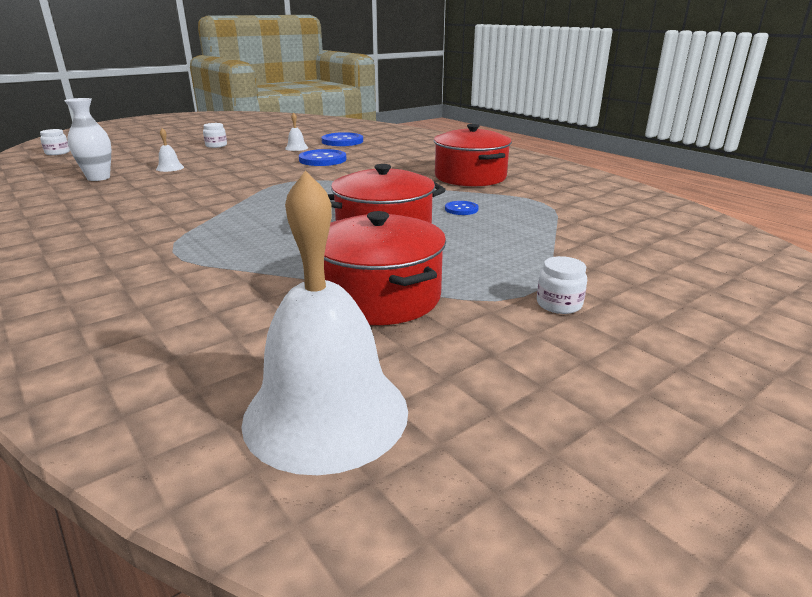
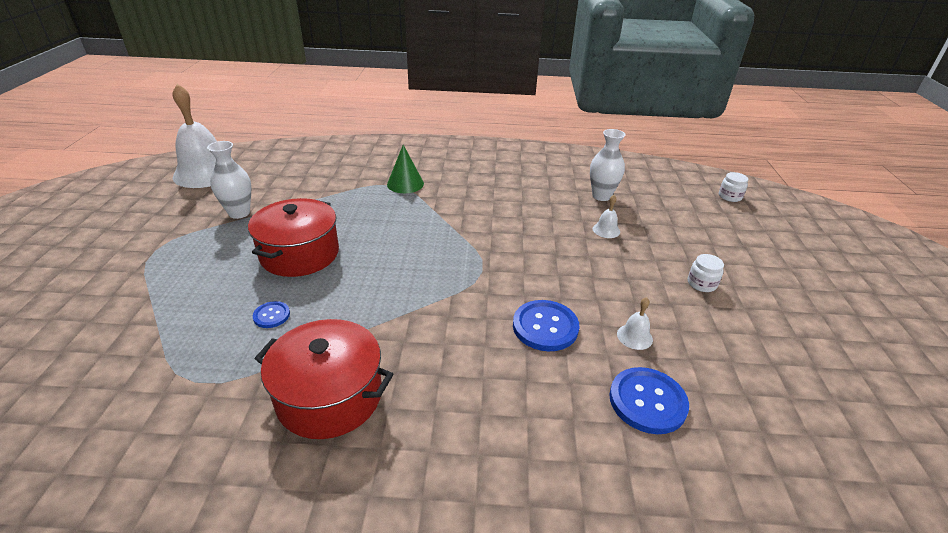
camera: 130 degrees right, 10 degrees up
(161, 246) = (405, 184): none -> green cone
(380, 296) = (239, 213): red pot -> white vase
(559, 304) = (130, 253): white jar -> none

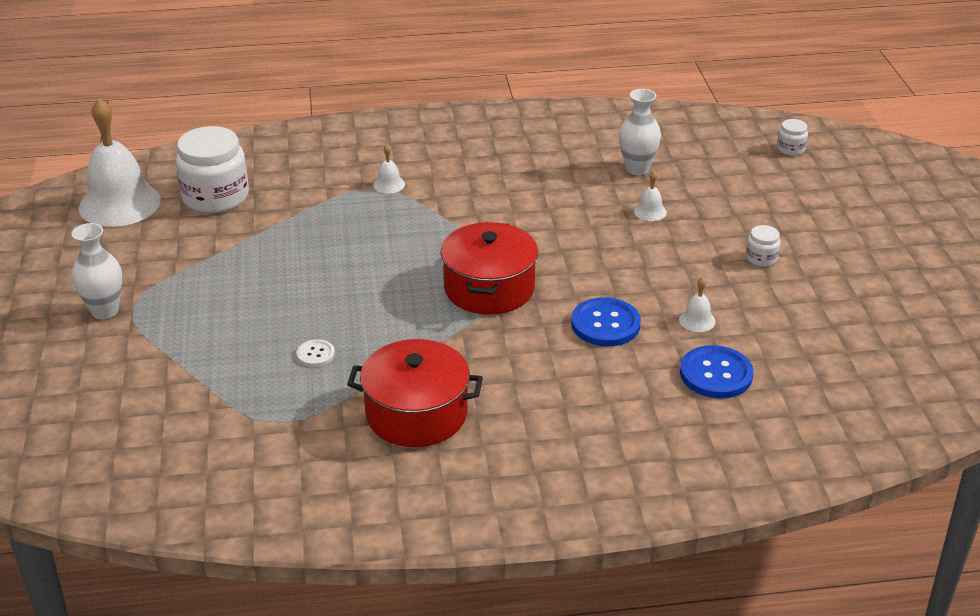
camera: 10 degrees left, 0 degrees up
(239, 213) = (202, 250): white vase -> white vase (105, 311)
(271, 315) = (315, 354): blue button -> white button
(275, 177) = (215, 197): none -> white jar
(300, 254) = (307, 288): red pot -> red pot (489, 288)
(405, 184) = (389, 184): green cone -> white bell

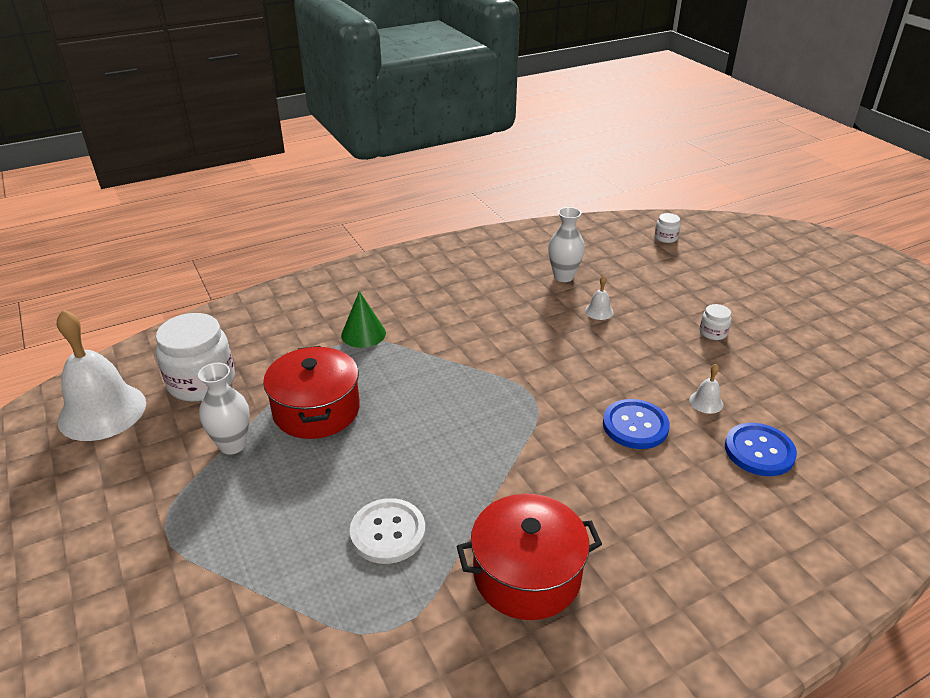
camera: 20 degrees left, 0 degrees up
(105, 311) = (133, 542): white vase -> white vase (232, 445)
(315, 354) = (388, 532): white button -> white button, size x1.87
(389, 184) = (363, 334): white bell -> green cone
(489, 288) = (512, 415): red pot -> red pot (316, 410)

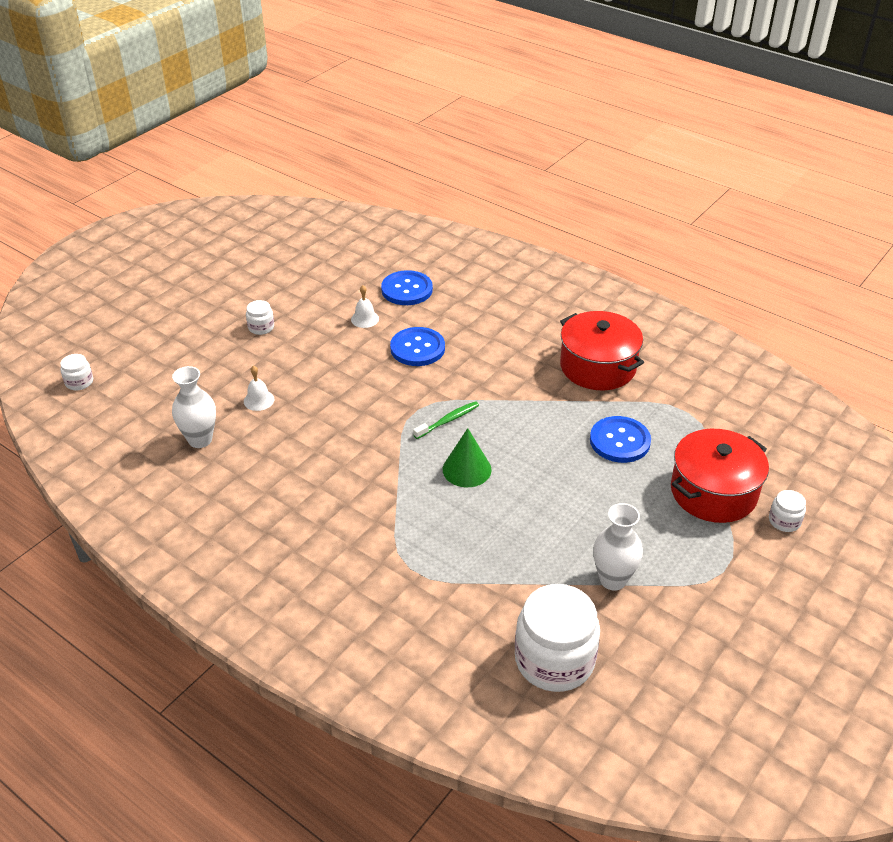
camera: 115 degrees left, 5 degrees up
(102, 411) = (654, 721): white bell -> none
(162, 623) = (784, 521): none -> white jar
(316, 410) = (529, 543): red pot -> red pot (713, 492)
(363, 334) = (393, 561): green cone -> green cone (467, 469)
(388, 532) = (619, 441): white button -> blue button
(505, 411) = (447, 421): none -> green toothbrush

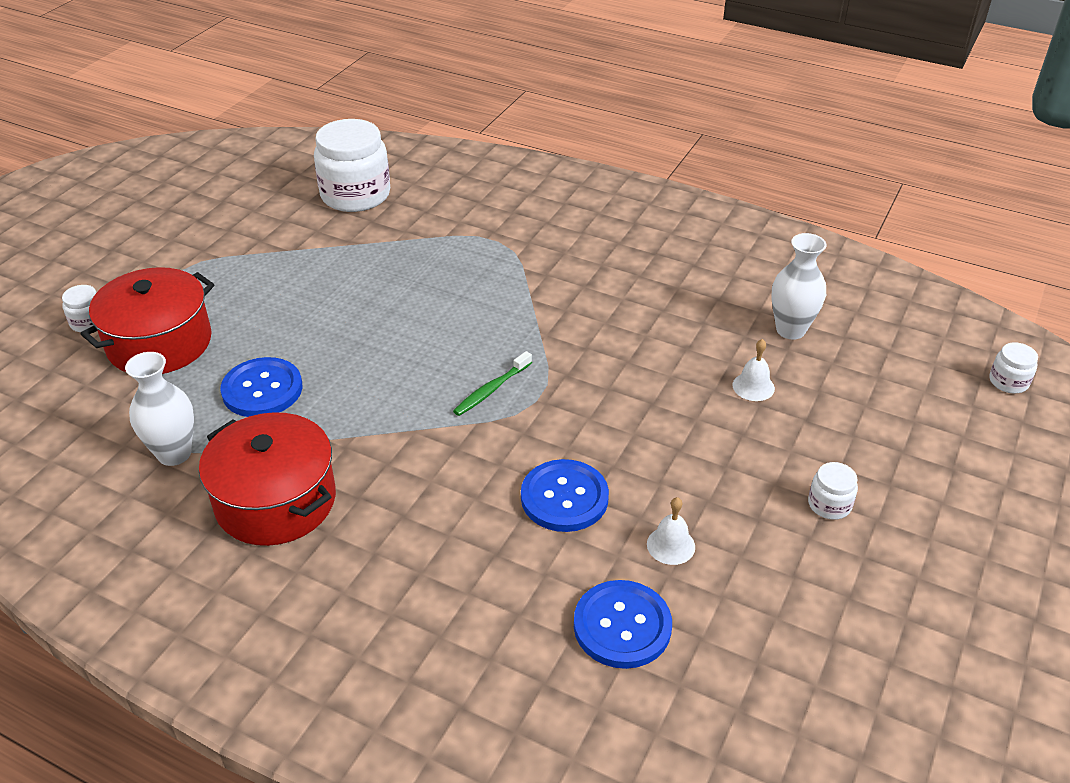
camera: 170 degrees right, 0 degrees up
(467, 469) = (456, 334): green cone -> none
(613, 580) = (295, 252): white vase -> white vase (174, 454)

